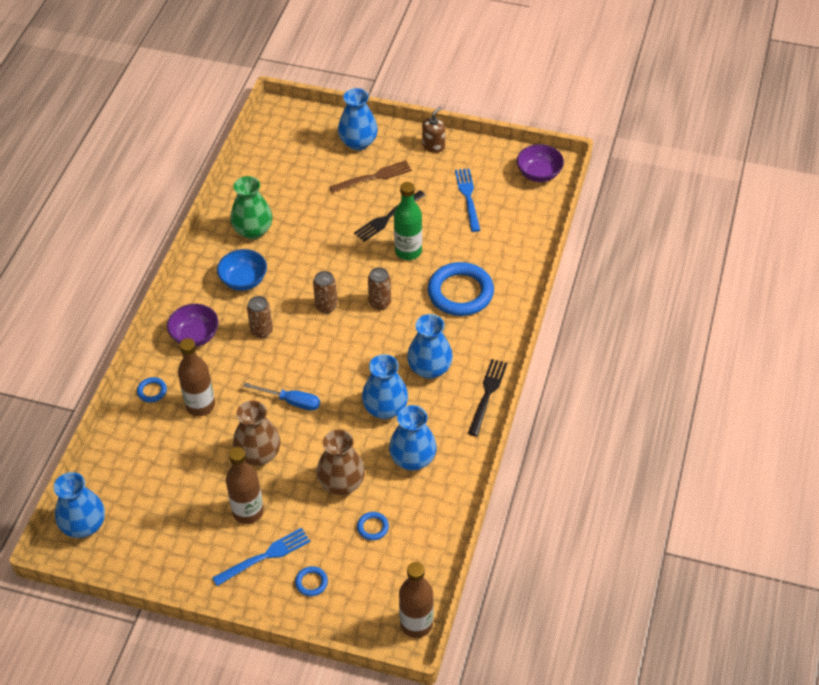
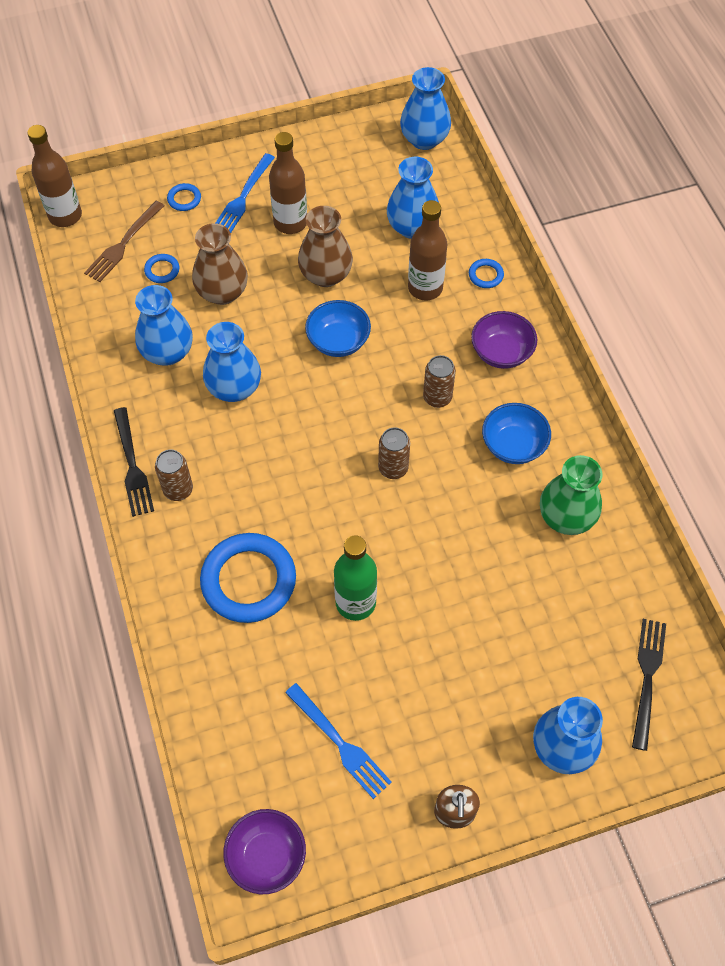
camera: 145 degrees right, 10 degrees up
(291, 401) = (338, 341): blue screwdriver -> blue bowl
(373, 177) = (492, 697): brown fork -> brown fork (123, 244)
(380, 303) = (335, 509): brown can -> brown can (178, 490)
(388, 217) = (420, 640): black fork -> black fork (647, 678)
(429, 368) = (218, 460): blue vase -> blue vase (412, 227)

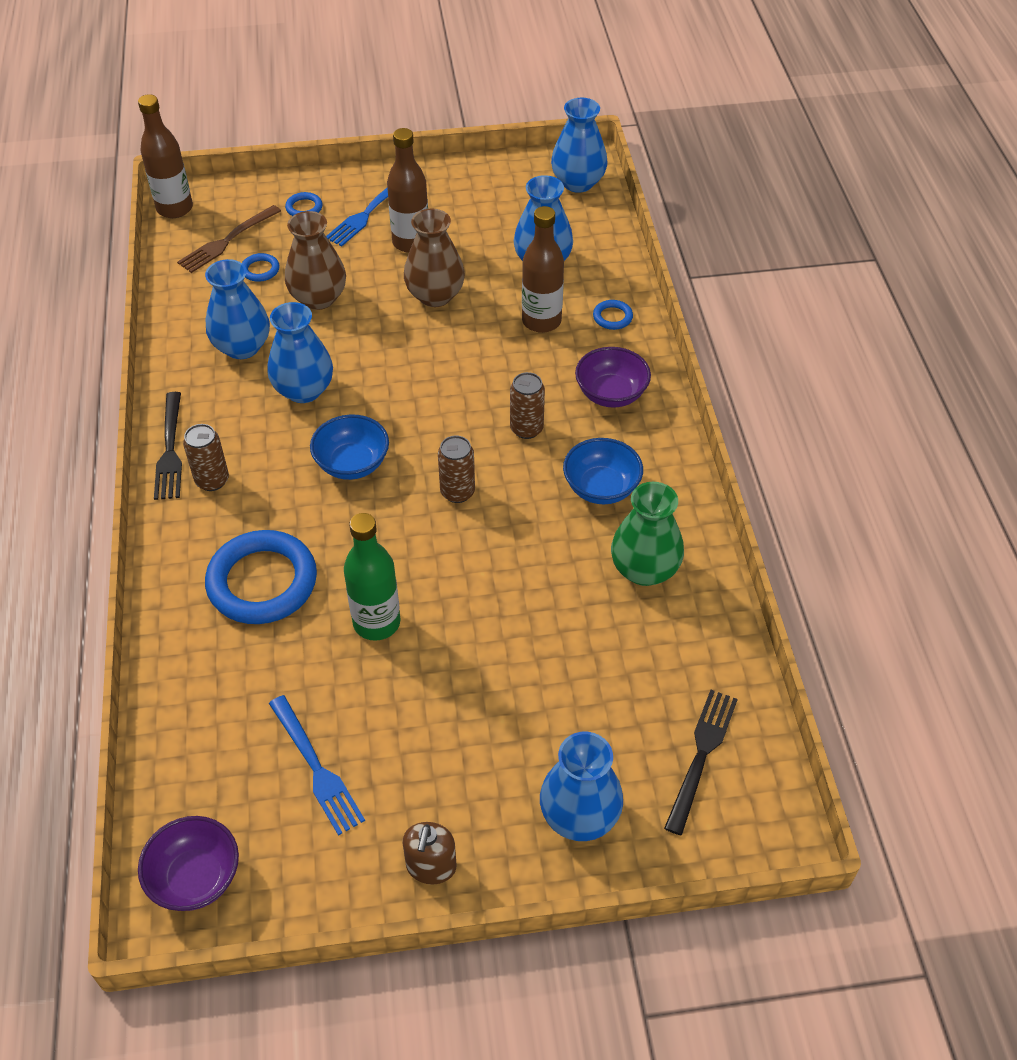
camera: 10 degrees right, 10 degrees down
(338, 341) = (431, 360): blue bowl -> blue bowl (352, 464)

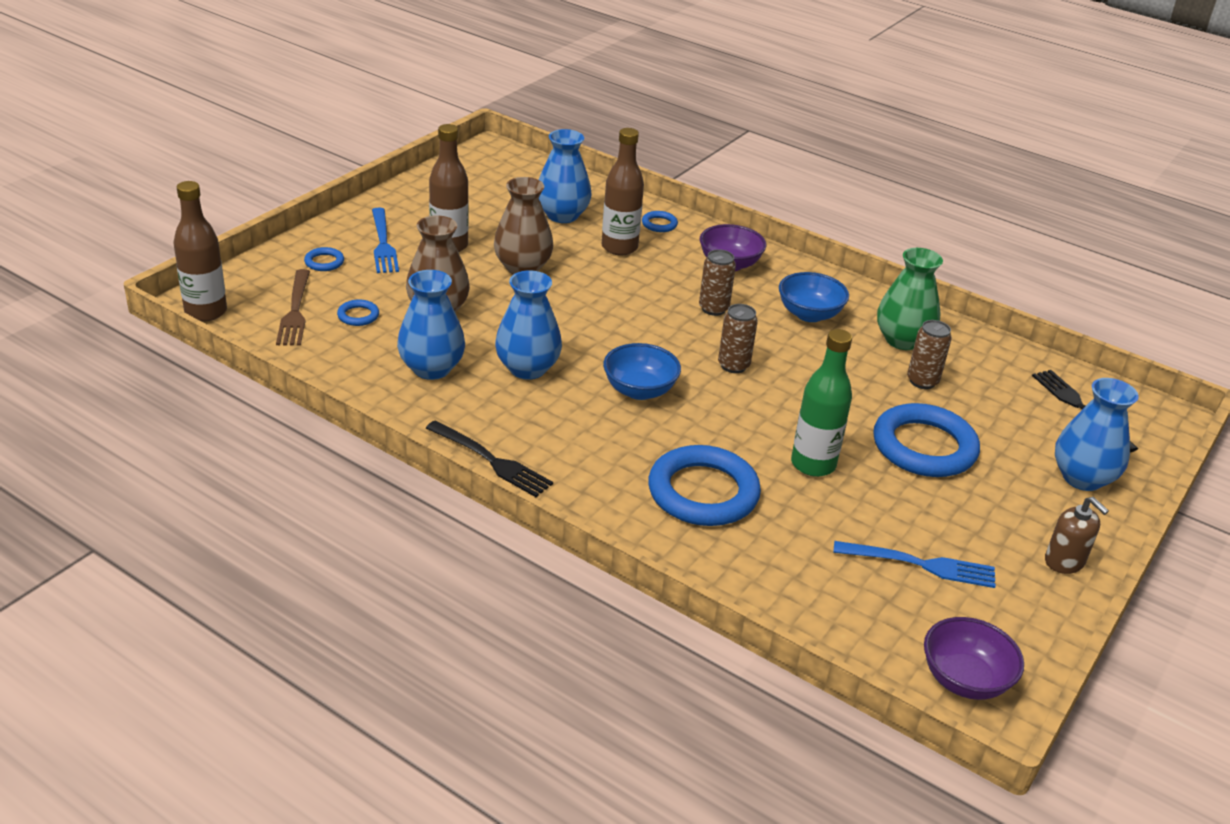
camera: 50 degrees left, 15 degrees down
(212, 480) = (558, 459): brown can -> brown can (922, 381)
(490, 678) = (924, 447): none -> blue ring
(578, 182) = (507, 162): blue vase -> none

